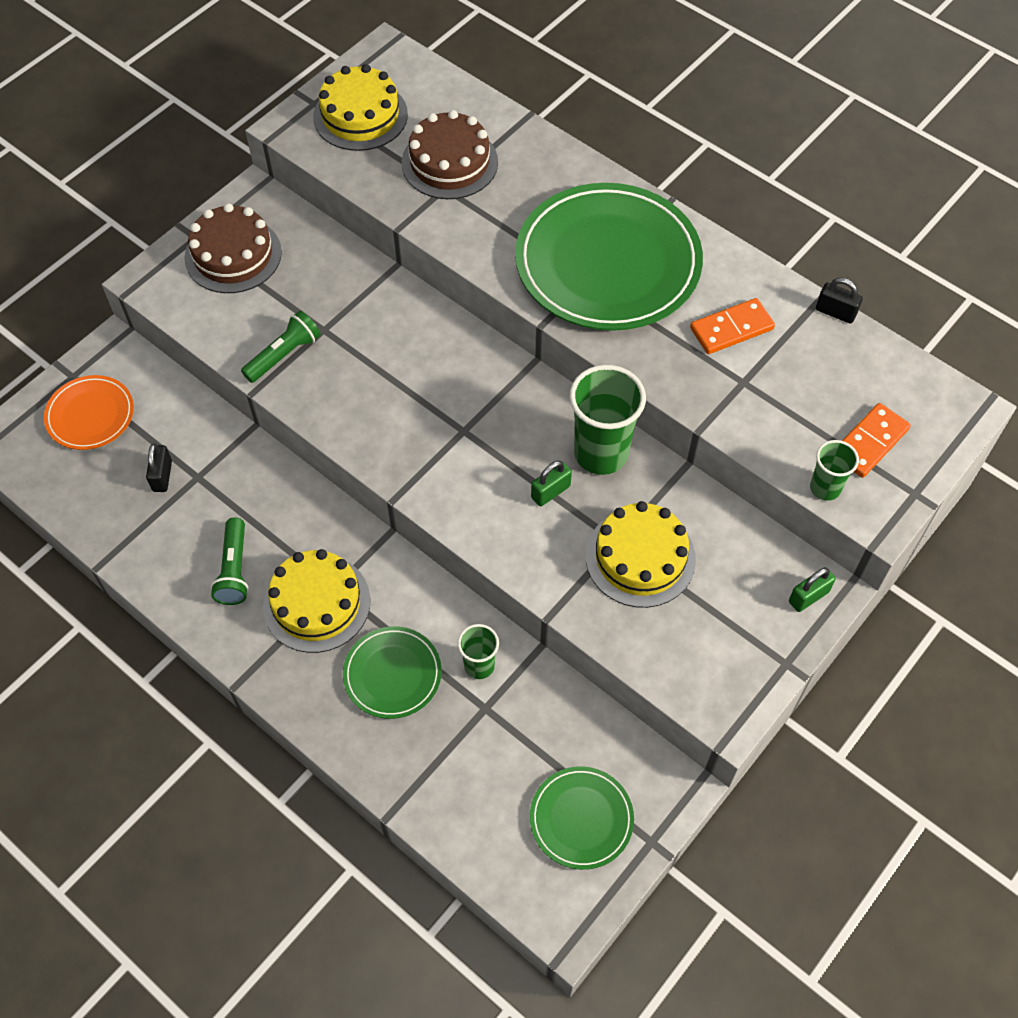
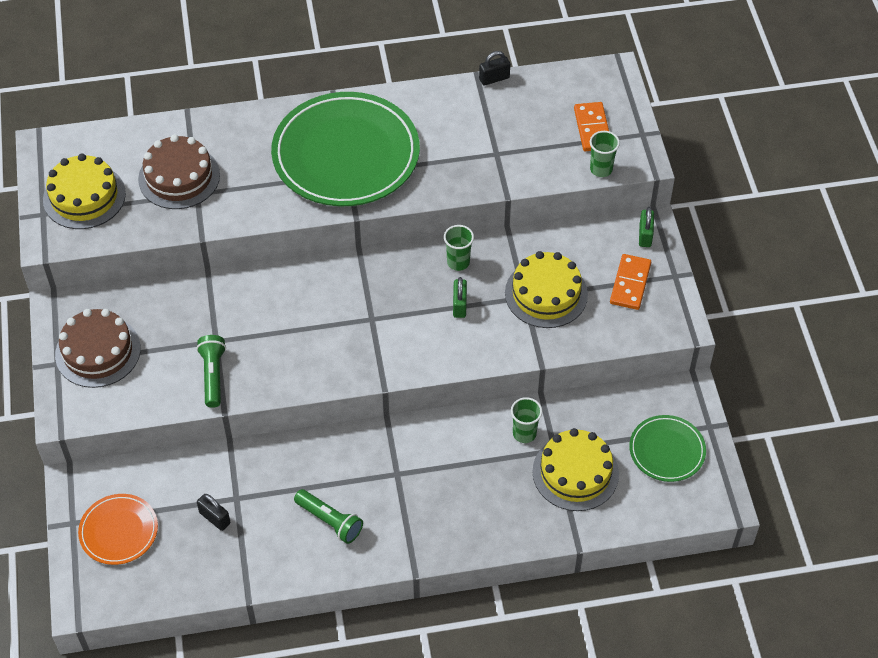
camera: 50 degrees left, 5 degrees down
(316, 603) = (399, 491): yellow cake -> yellow cake (575, 472)
(392, 674) = (488, 482): green plate -> none
(601, 453) = (458, 262): green cup -> green cup, size x0.54
(731, 329) = (455, 132): orange domino -> orange domino (630, 284)

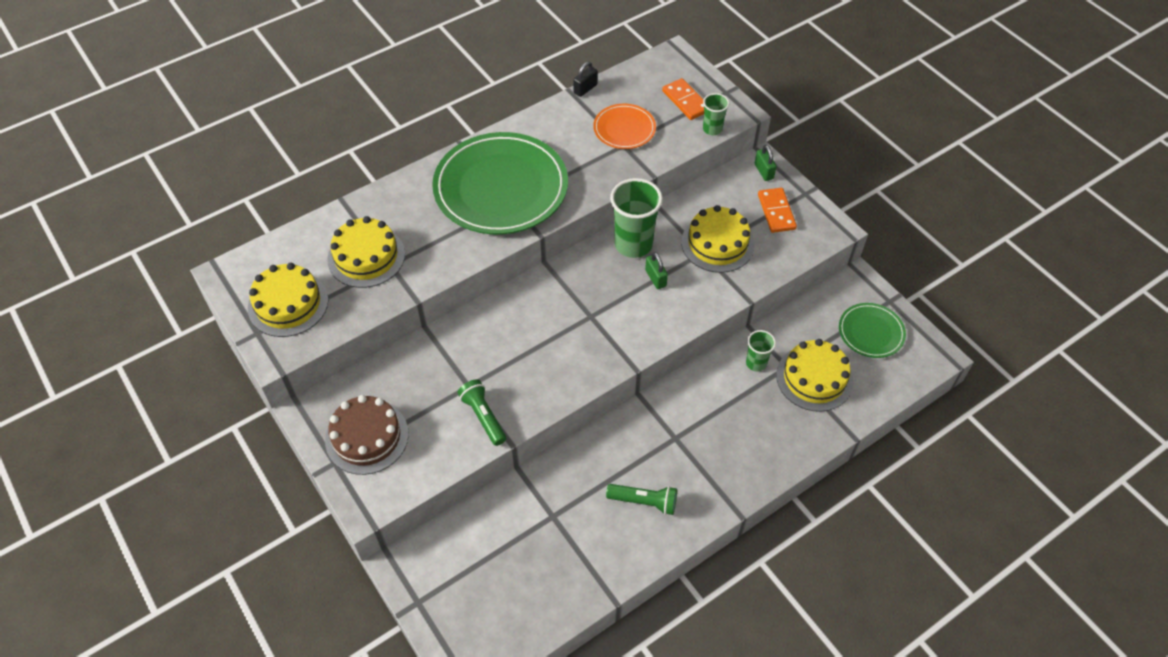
camera: 25 degrees left, 0 degrees up
(119, 531) = (465, 591): orange plate -> orange plate (624, 129)
(179, 177) = (366, 256): brown cake -> yellow cake
(215, 518) = (544, 542): black padlock -> none
(458, 262) = (633, 244): green cup -> green cup, size x1.86

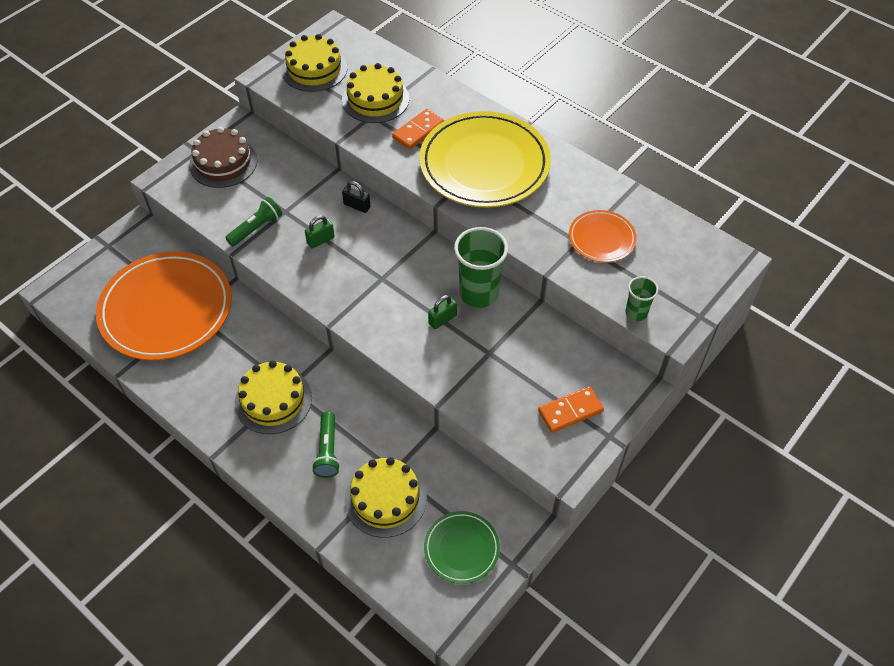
camera: 75 degrees right, 0 degrees up
(501, 188) = (484, 164): green plate -> yellow plate
(539, 543) = (166, 309): none -> orange plate
(585, 89) = (644, 196): black padlock -> black padlock (357, 206)
(644, 502) = (216, 376): green flashlight -> green flashlight (328, 451)
(685, 101) = (668, 282): orange domino -> orange domino (418, 131)
(717, 243) = (505, 364): yellow cake -> yellow cake (273, 400)
(756, 363) = (390, 442): green cup -> none
(763, 171) = (625, 390): green padlock -> green padlock (320, 240)

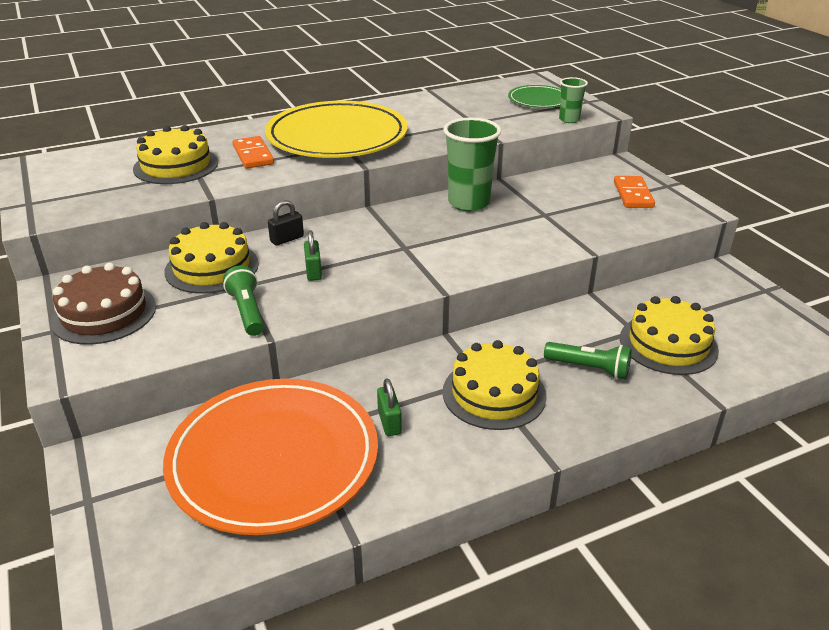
camera: 65 degrees left, 20 degrees down
(314, 69) = (75, 187): yellow cake -> yellow cake (212, 267)
(442, 319) = (487, 227): green padlock -> green padlock (389, 422)
(461, 548) = (742, 313): green plate -> green plate (539, 100)
(601, 238) = (477, 113): orange plate -> none

